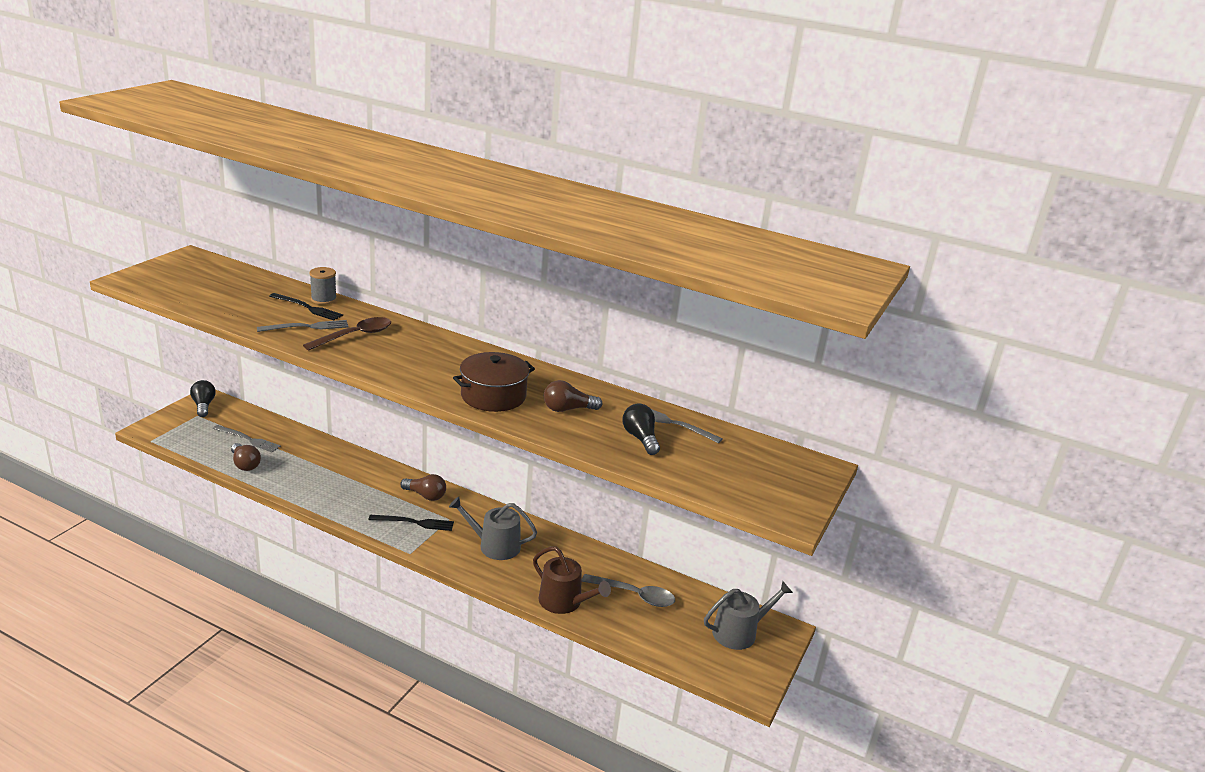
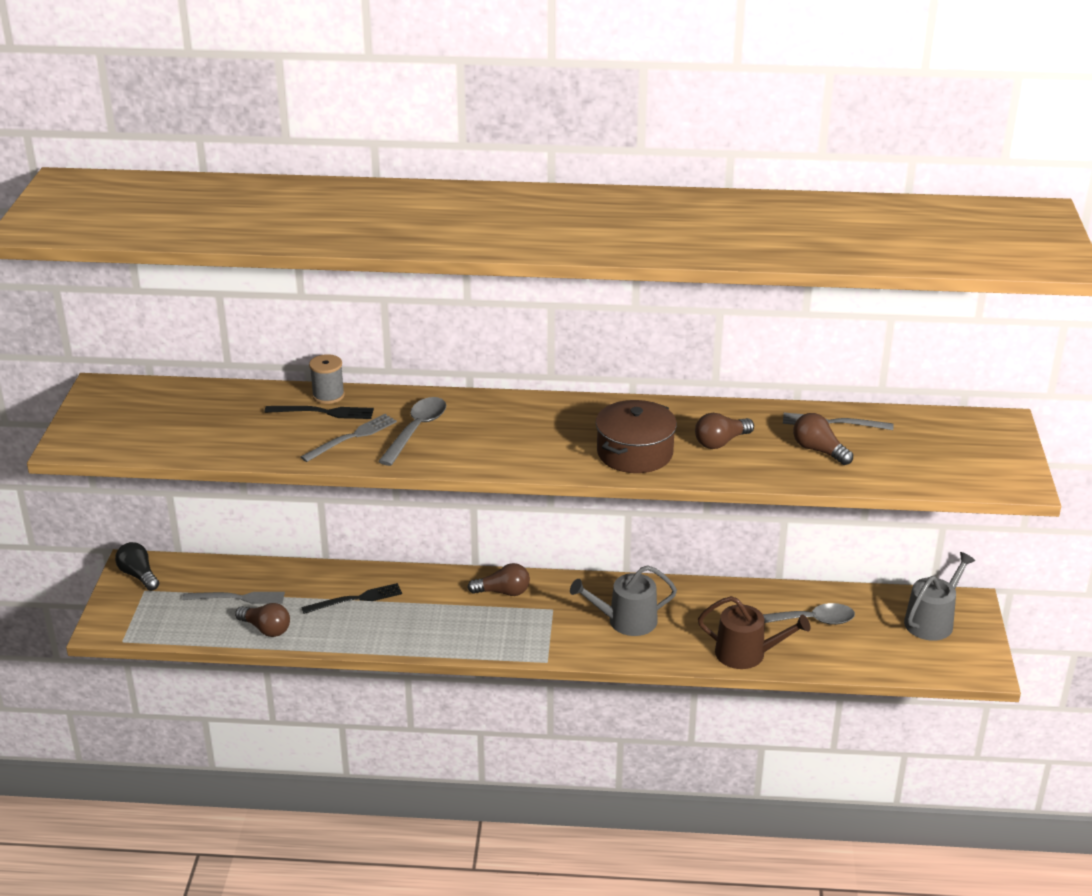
camera: 20 degrees left, 5 degrees up
(355, 336) = (416, 430): brown spoon -> grey spoon
(414, 523) = (520, 627): black fork -> black fork (356, 599)
(640, 438) = (819, 450): black light bulb -> brown light bulb

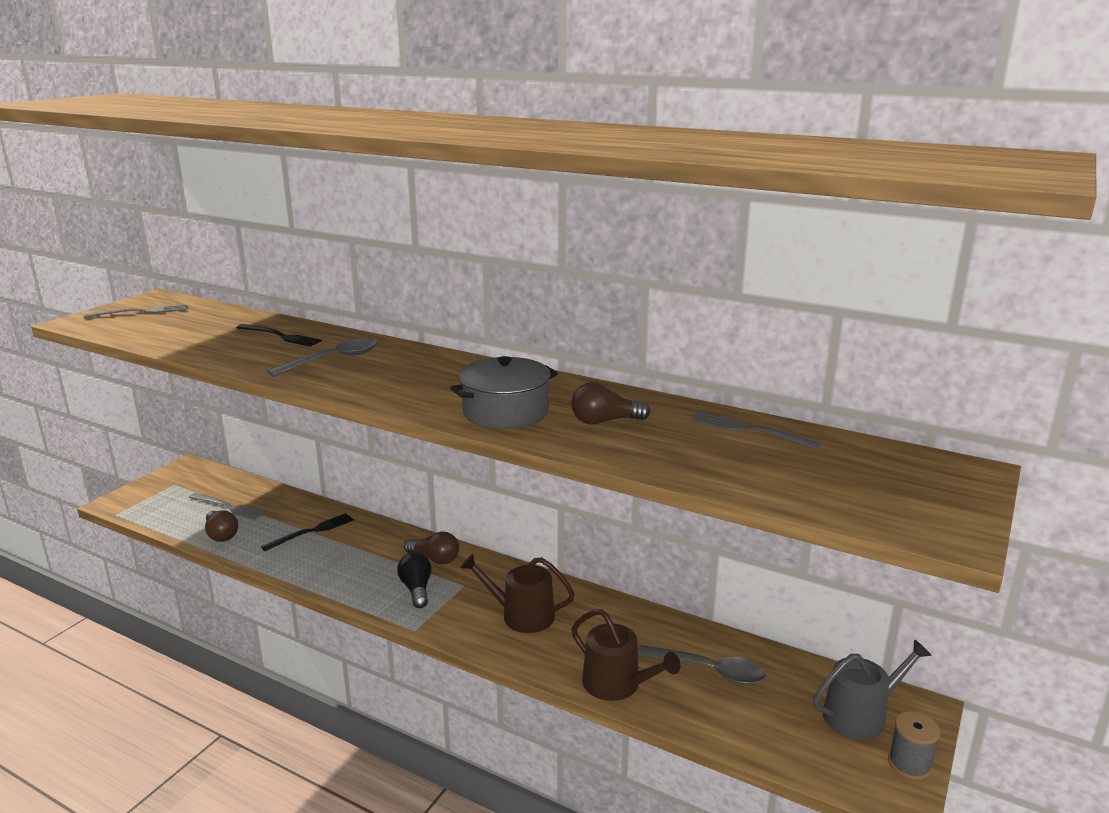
camera: 25 degrees right, 10 degrees down
(139, 575) = (183, 474): black light bulb -> black light bulb (416, 589)
(328, 395) = (301, 327): grey spool -> grey spool (909, 764)
(352, 437) = (276, 354): grey fork -> grey fork (140, 312)
(356, 599) = (311, 531): black fork -> black fork turned 45 degrees counterclockwise
(626, 621) = (521, 615): grey watering can -> brown watering can
(634, 453) = (505, 412): brown pot -> grey pot
(819, 450) = (708, 449): brown light bulb -> none

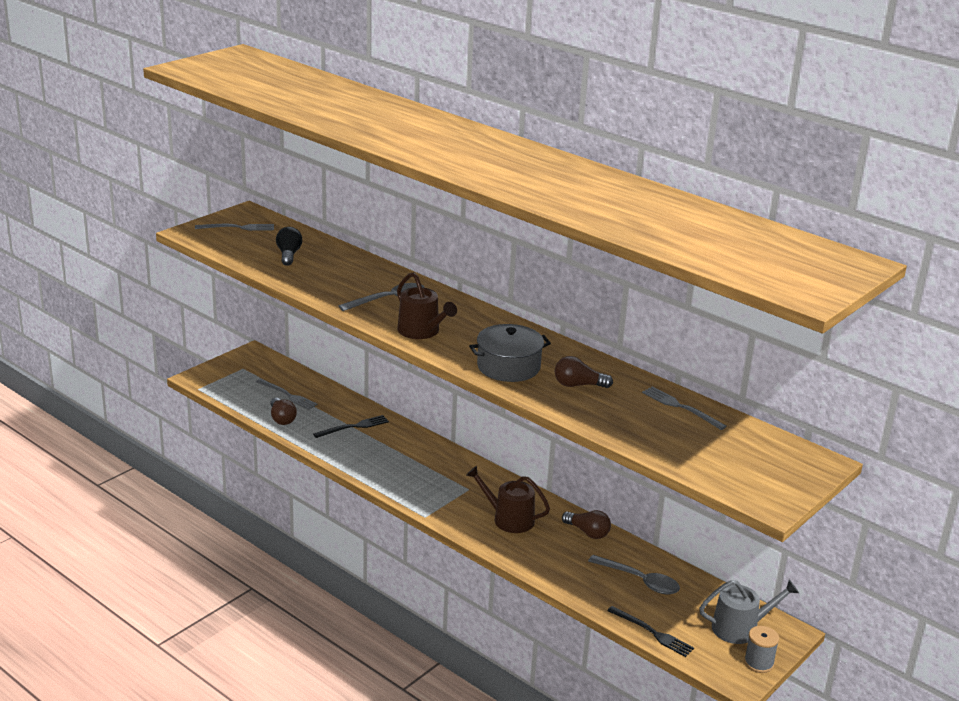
camera: 10 degrees right, 5 degrees up
(280, 336) = (349, 269): black fork -> black fork (652, 633)
(416, 589) = (431, 486): black light bulb -> black light bulb (288, 255)
(435, 559) = (449, 464): brown light bulb -> brown light bulb (587, 532)
(617, 684) = (567, 578): brown watering can -> brown watering can (422, 331)

